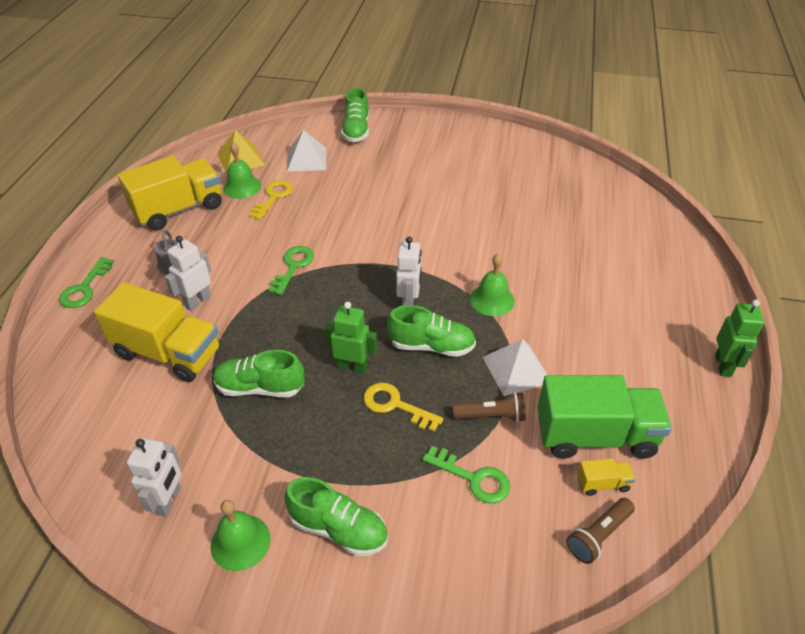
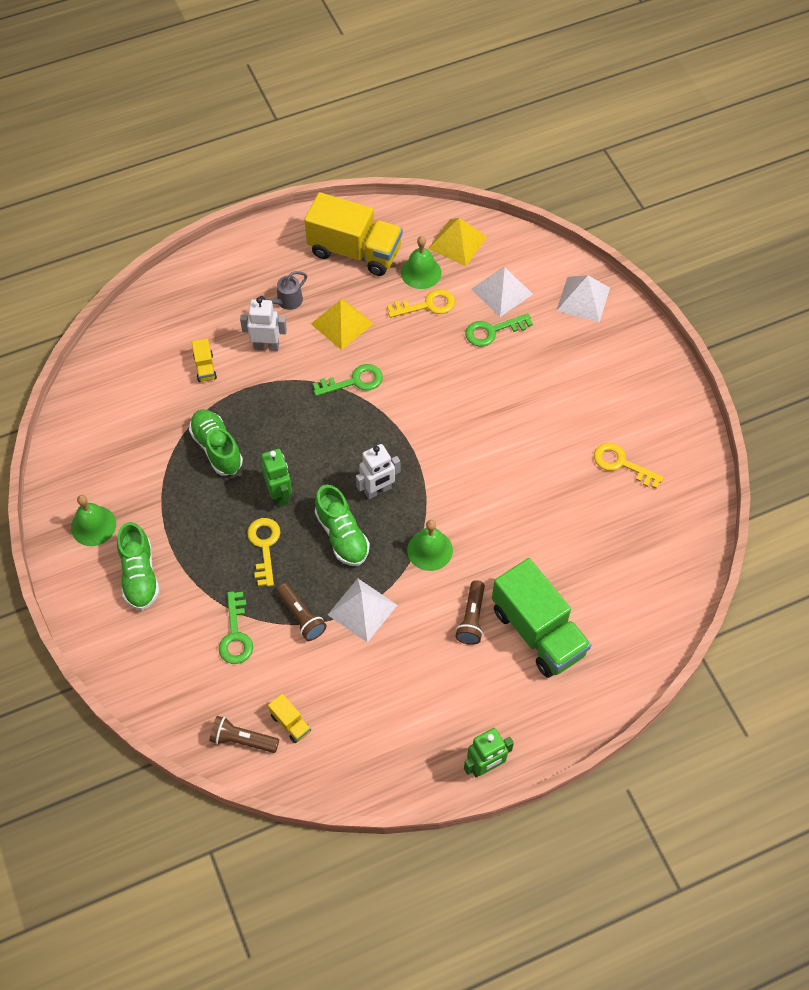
camera: 55 degrees right, 15 degrees up
(84, 288) = (223, 264): green key -> green key (492, 331)
(168, 352) = (205, 367): yellow truck -> yellow truck, size x0.41
(169, 501) = (93, 464): white robot -> none
(233, 247) = (342, 323): none -> yellow pyramid
(356, 130) = (583, 299): green shoe -> white pyramid
(503, 174) = (621, 464): none -> yellow key
(575, 306) = (472, 618): none -> brown flashlight
(595, 435) = (333, 698): green truck -> green truck (538, 631)

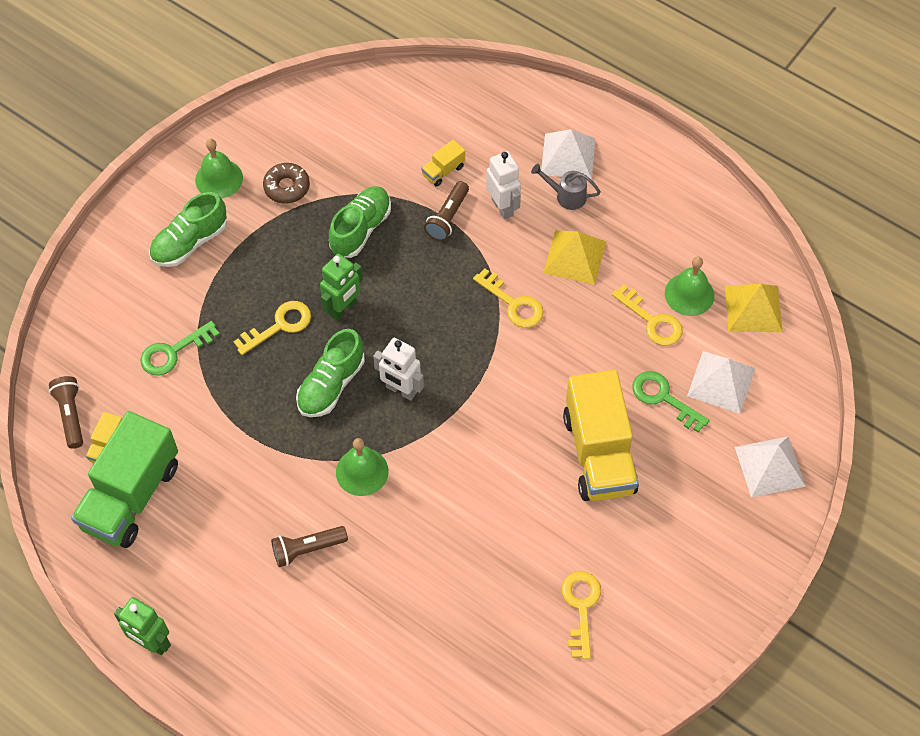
camera: 60 degrees right, 0 degrees up
(139, 480) = (287, 187): none -> brown donut
(301, 616) = (223, 396): brown flashlight -> brown flashlight (448, 218)
(354, 381) = (513, 303): green key -> yellow key
(355, 251) = (671, 222): yellow truck -> yellow truck (599, 453)
(362, 609) = (260, 445): white pyramid -> white pyramid (568, 156)
(538, 631) = (328, 620): green truck -> green truck (131, 496)

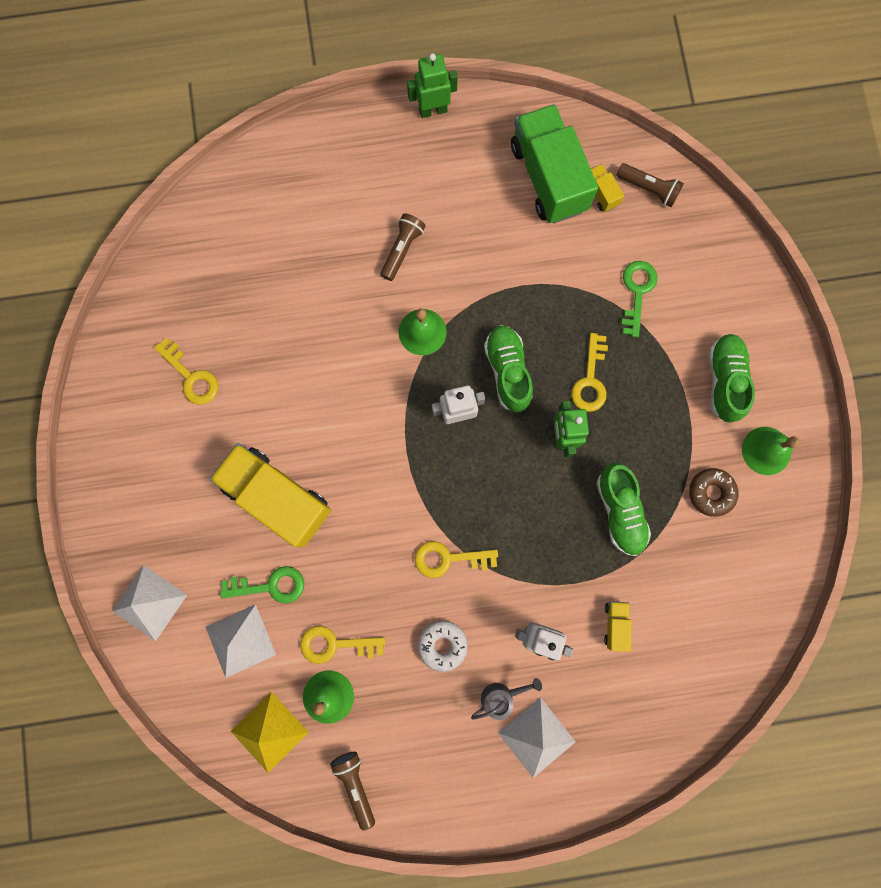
camera: 135 degrees right, 20 degrees up
(448, 218) = (568, 585): brown flashlight -> brown flashlight (355, 784)
(575, 257) = (442, 645): yellow pyramid -> white donut

